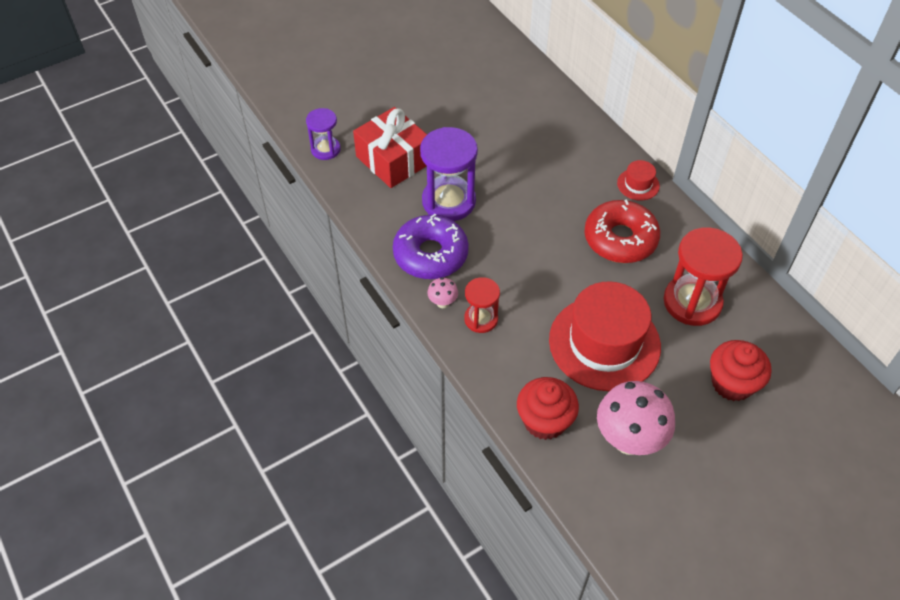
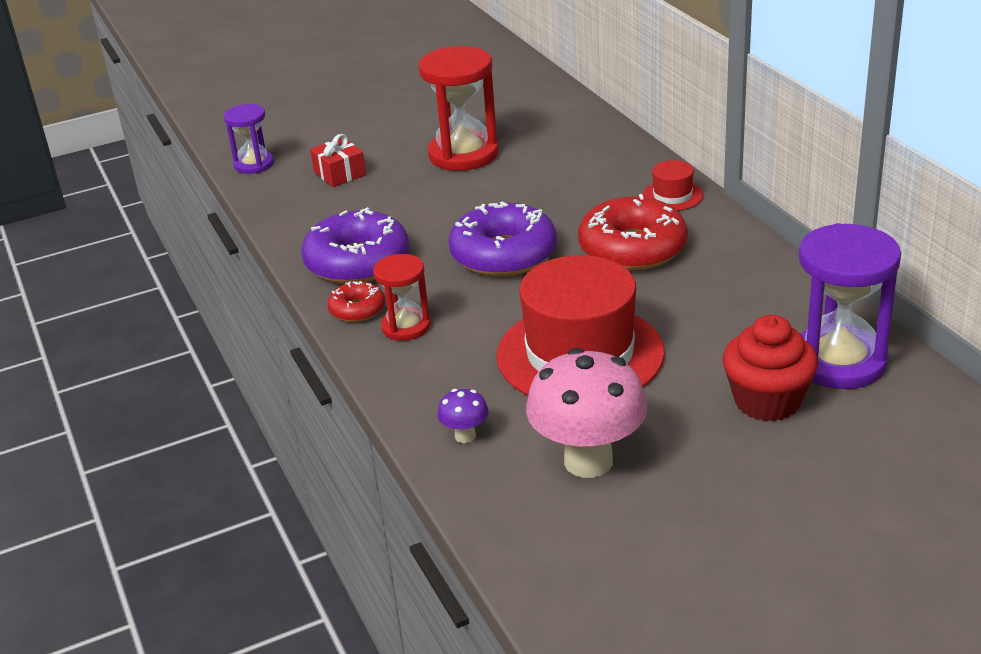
camera: 10 degrees right, 20 degrees down
(393, 160) = (340, 173): red gift -> red gift, size x0.53
(443, 303) = (357, 309): pink mushroom -> red donut
(448, 201) = (400, 211): purple hourglass -> purple hourglass (838, 362)
(532, 246) = (503, 254): none -> purple donut
(544, 421) = (465, 436): red cupcake -> purple mushroom
(692, 302) = (724, 313): red hourglass -> red hourglass (463, 154)

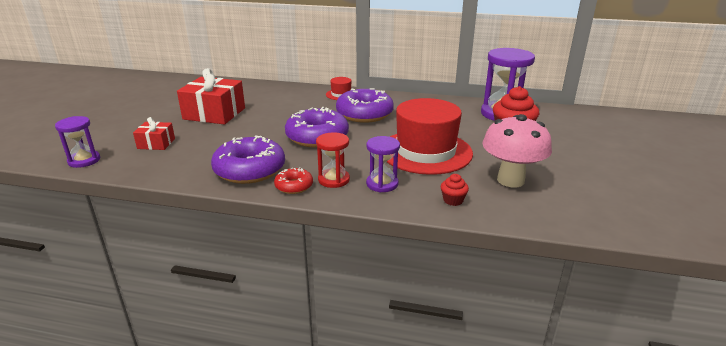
camera: 55 degrees left, 5 degrees down
(440, 364) = (382, 184): none -> purple hourglass
(463, 154) = (214, 113): red hourglass -> red gift
(465, 436) = (453, 200): purple mushroom -> red cupcake
(632, 248) = (364, 114): red donut -> purple donut

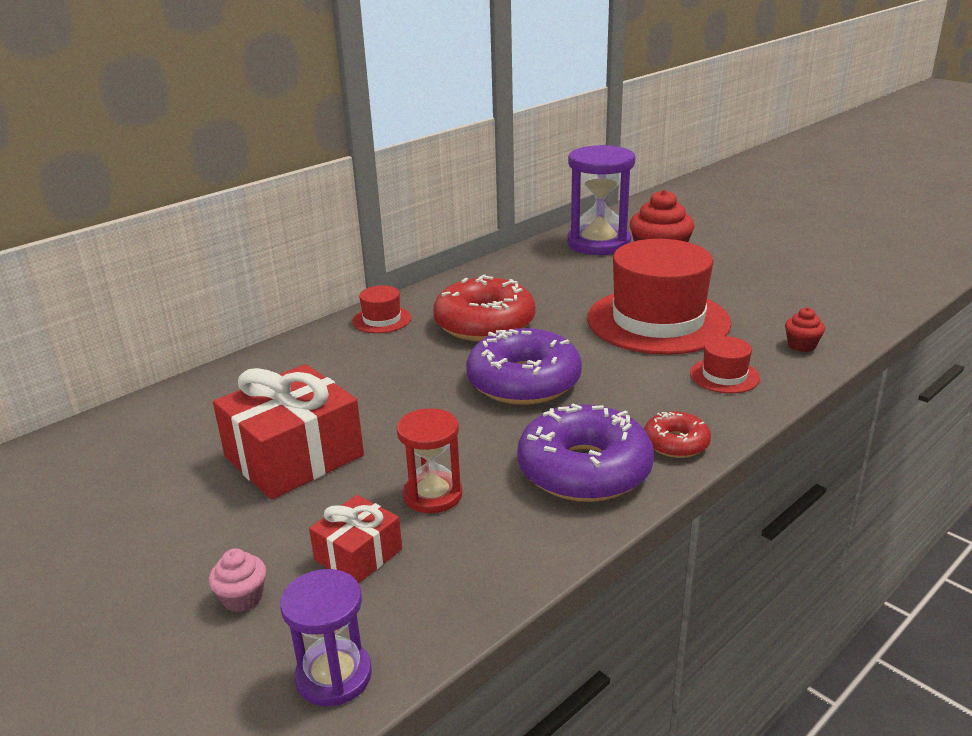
camera: 55 degrees left, 0 degrees up
(121, 134) = (242, 598): none -> pink cupcake
(333, 180) = (682, 406): red hourglass -> red hourglass (433, 495)
(364, 114) = (484, 324): purple donut -> red donut
(382, 184) = (724, 376): purple hourglass -> red hat
(510, 180) = (778, 299): pink mushroom -> none

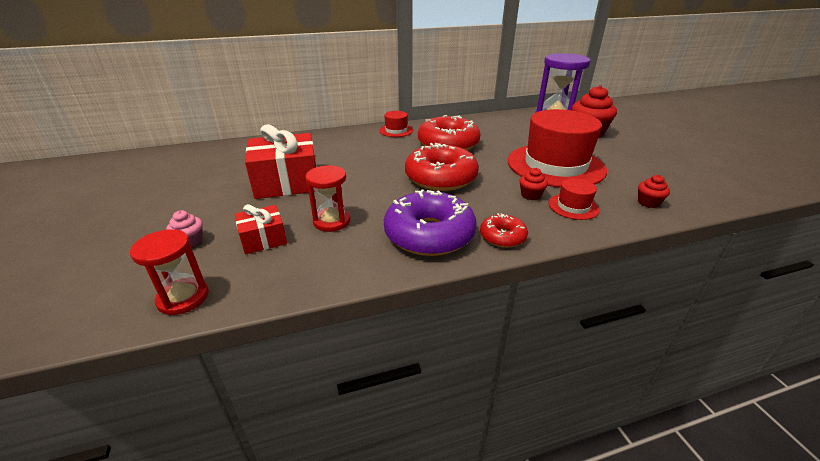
camera: 25 degrees right, 5 degrees up
(334, 676) = (183, 298): purple hourglass -> red hourglass
(524, 382) = (440, 178): purple donut -> red donut
(662, 374) = (530, 195): none -> red cupcake

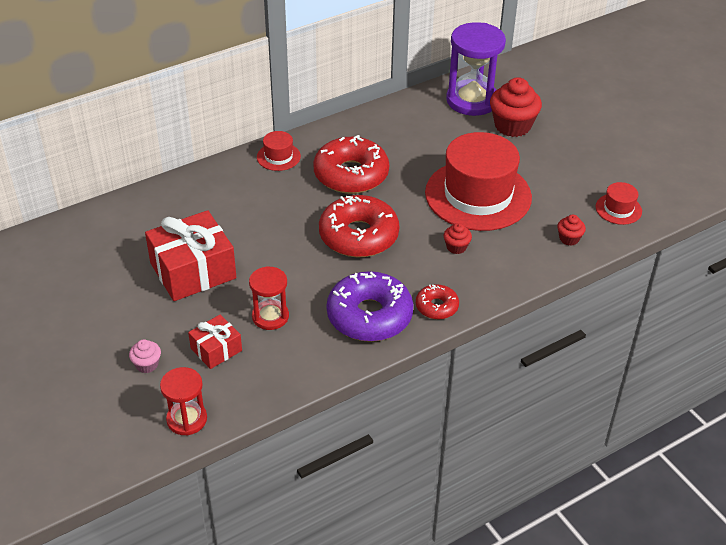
camera: 15 degrees left, 10 degrees up
(573, 206) = (498, 256): red hat -> red hat (618, 209)

